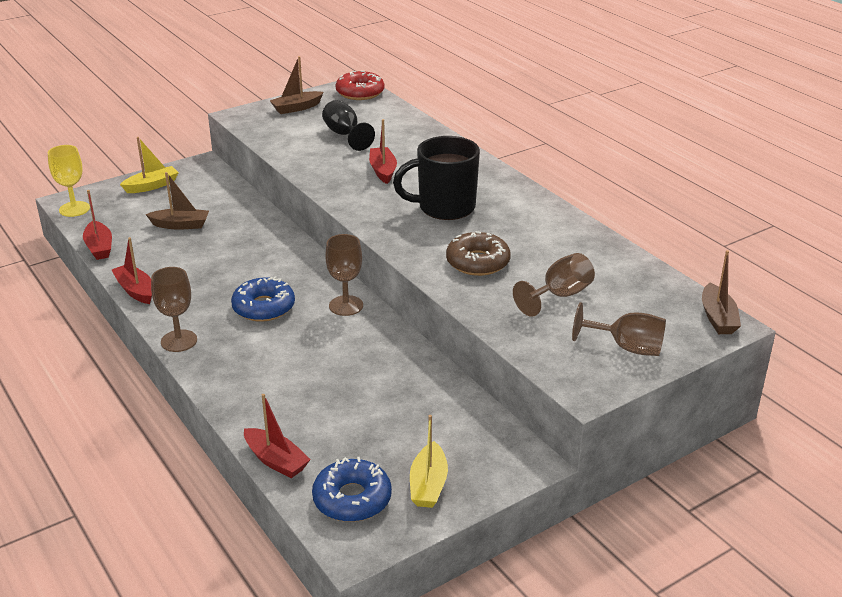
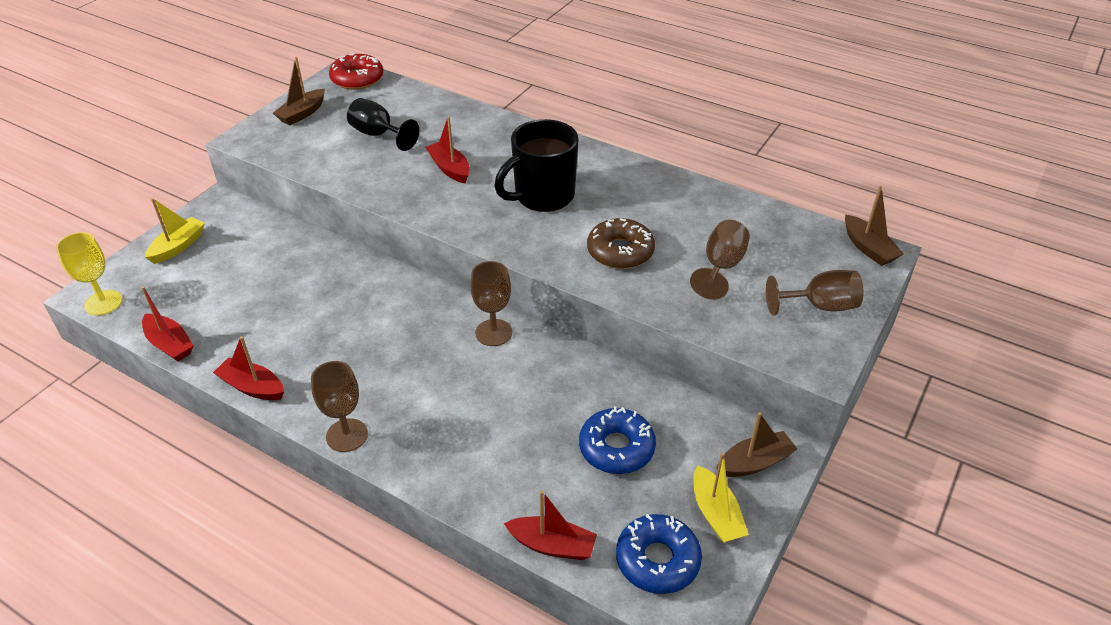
camera: 25 degrees left, 10 degrees up
(180, 225) = (247, 287): brown boat -> brown boat (754, 462)
(264, 307) = (410, 362): blue donut -> blue donut (616, 448)

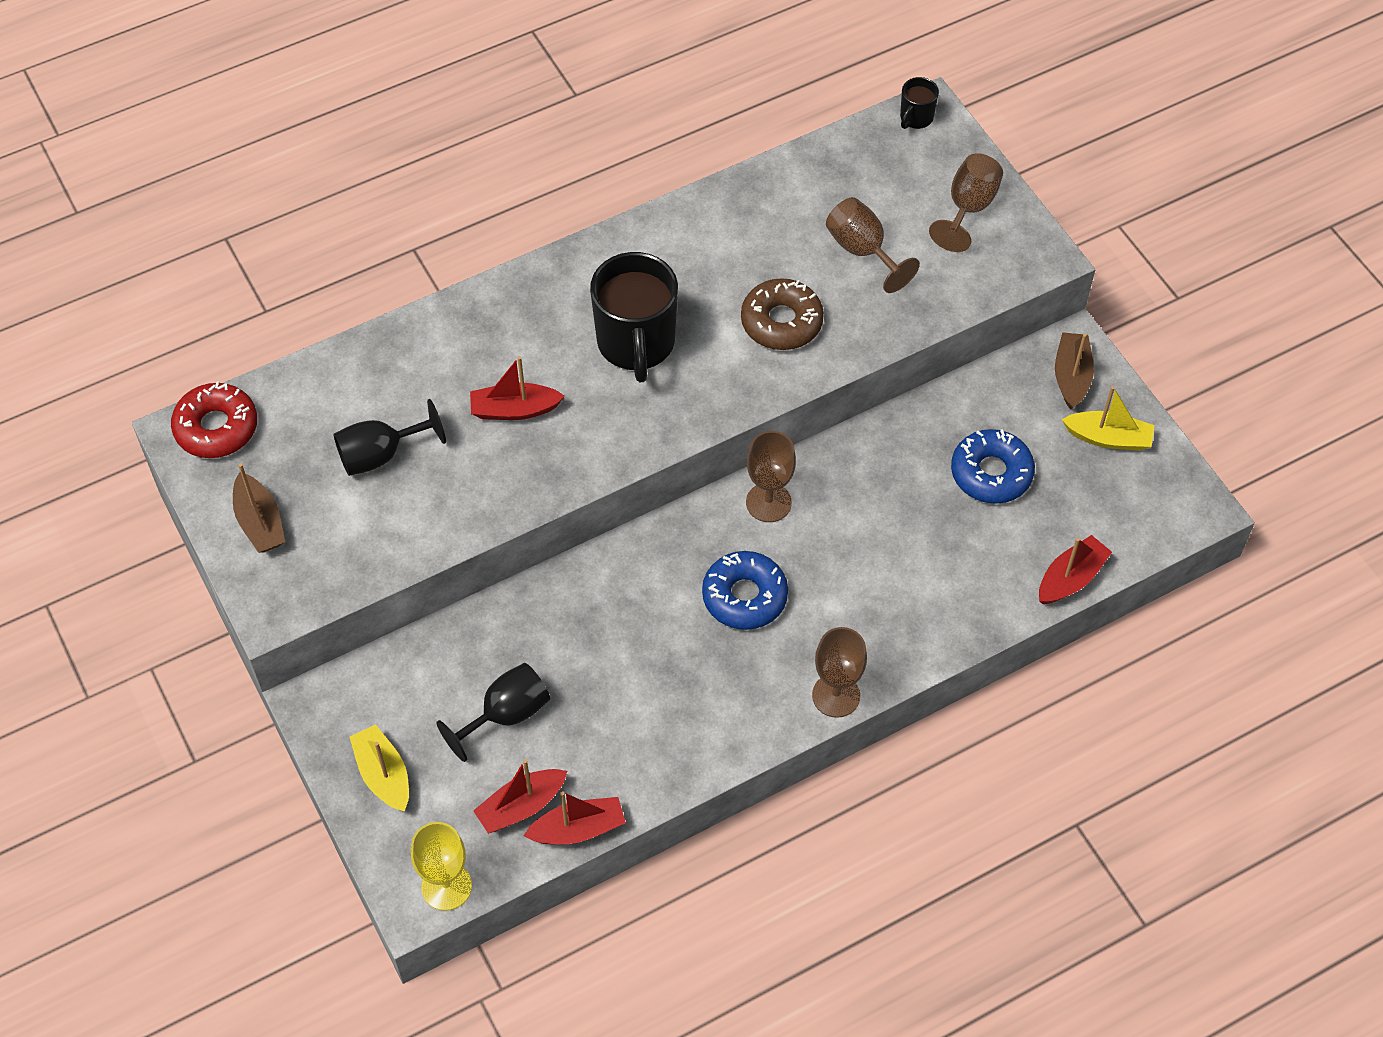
camera: 60 degrees left, 15 degrees up
(247, 278) = (506, 714): none -> black goblet
(252, 387) = (707, 762): red boat -> red boat (521, 806)
(657, 560) = (1130, 507): blue donut -> blue donut (744, 596)
(868, 248) = (915, 118): brown boat -> black mug

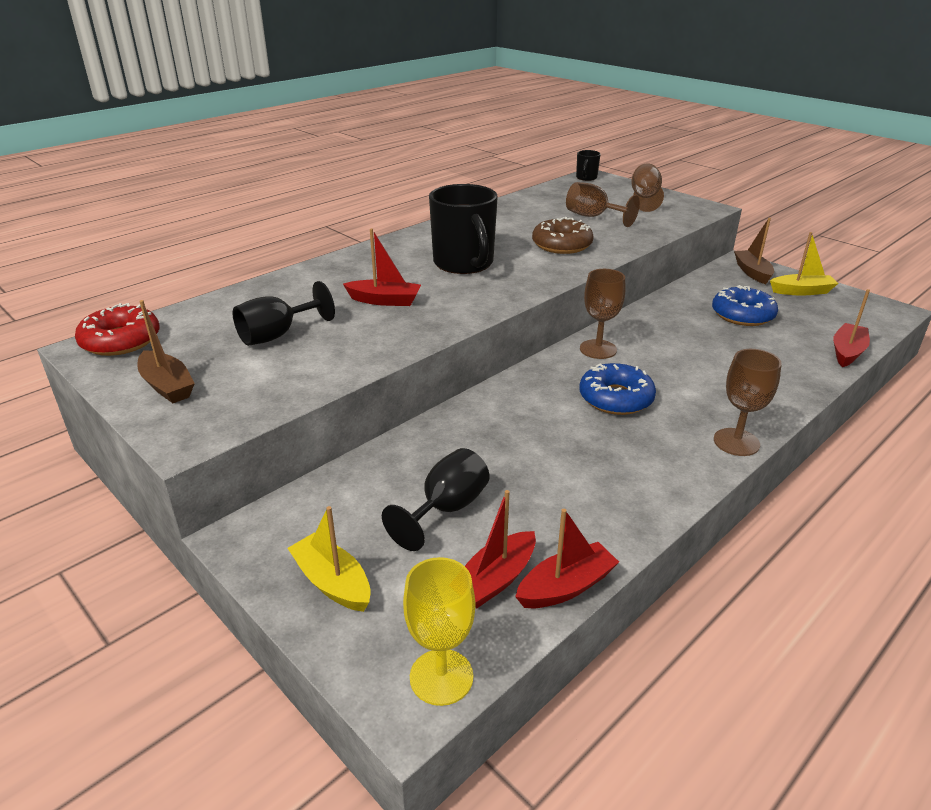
camera: 15 degrees left, 25 degrees down
(514, 409) = (385, 301): red boat -> red boat turned 150 degrees counterclockwise

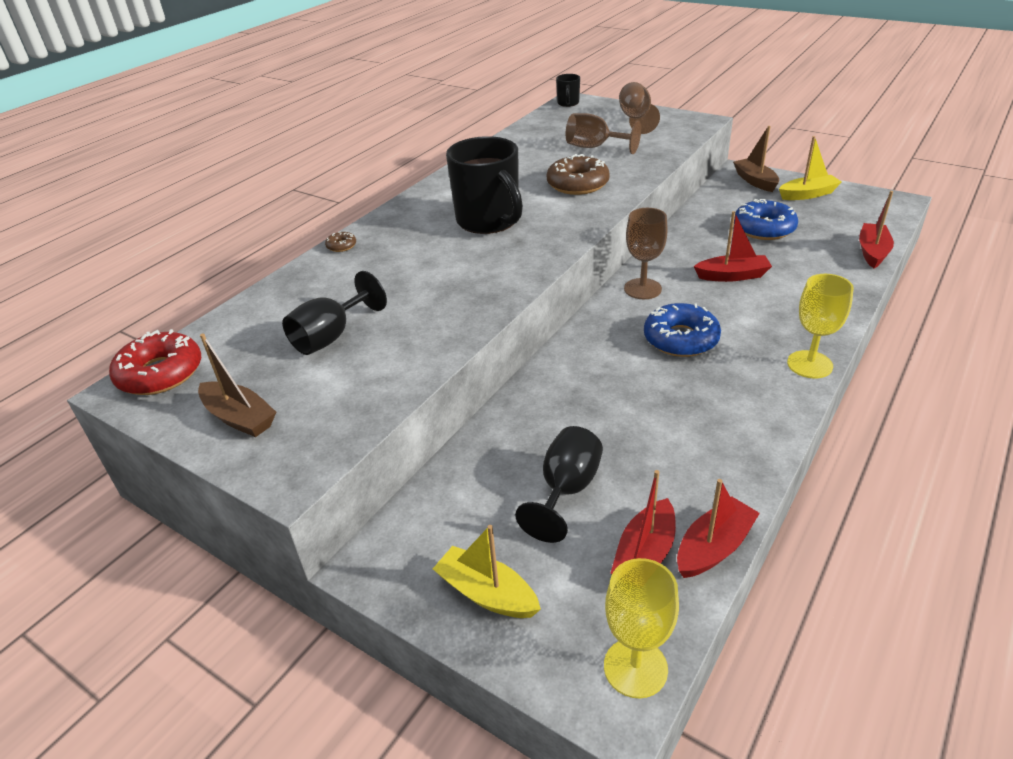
camera: 10 degrees left, 5 degrees up
(323, 265) = (341, 246): none -> brown donut
(385, 301) = (426, 277): red boat -> red boat (732, 276)
(736, 442) = (809, 364): brown goblet -> yellow goblet

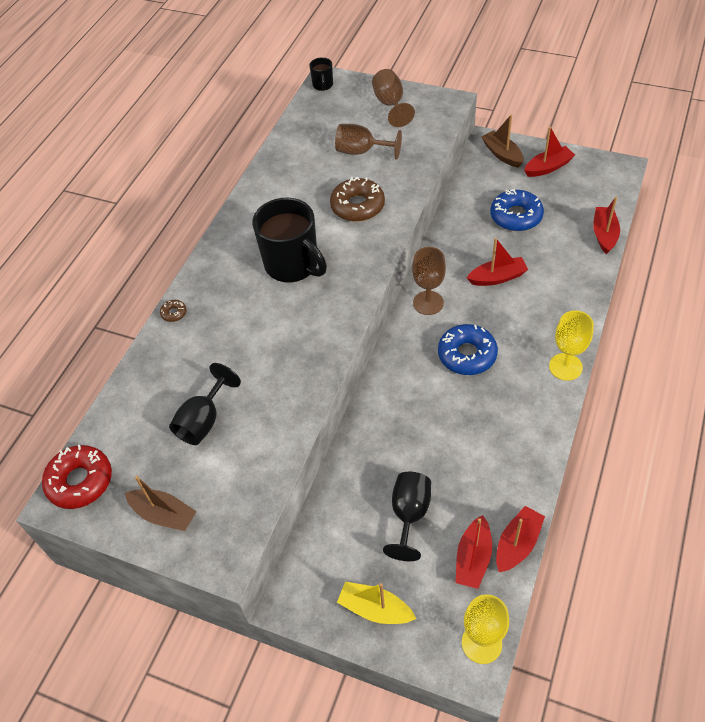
camera: 10 degrees left, 15 degrees up
(808, 194) = (548, 167): yellow boat -> red boat

